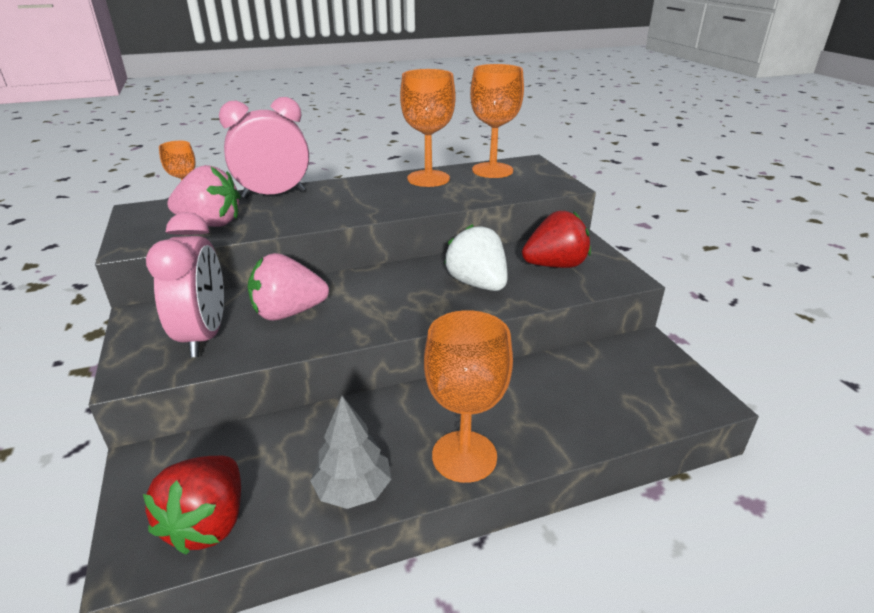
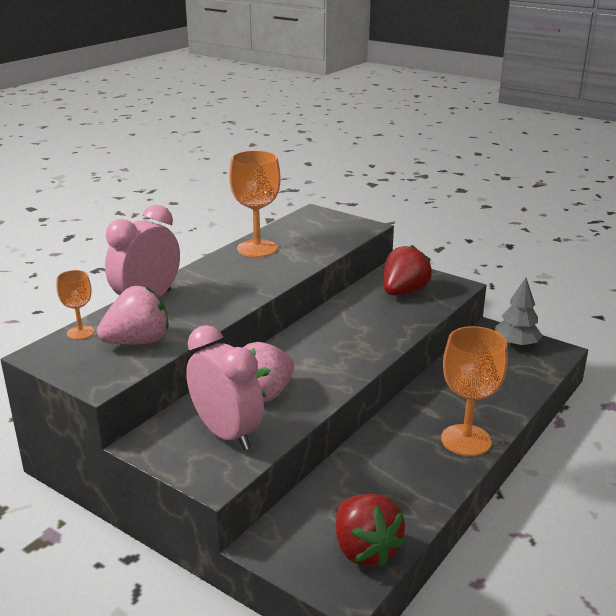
camera: 35 degrees left, 5 degrees down
(353, 490) = (427, 488): grey tree -> grey tree (516, 344)
(477, 284) = (370, 323): white strawberry -> none
(492, 170) = (296, 227): orange goblet -> none

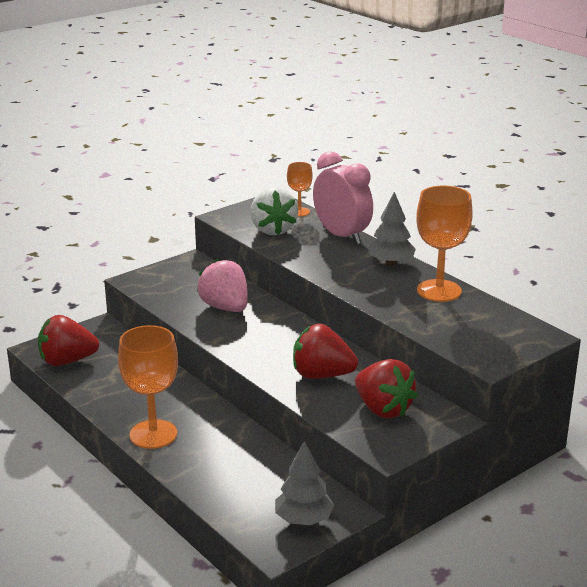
camera: 105 degrees right, 0 degrees up
(138, 342) = (273, 230): pink strawberry -> white strawberry
(207, 272) = (391, 263): none -> grey tree
(227, 433) = (182, 288): pink clock -> none
(370, 322) = (321, 375): none -> red strawberry

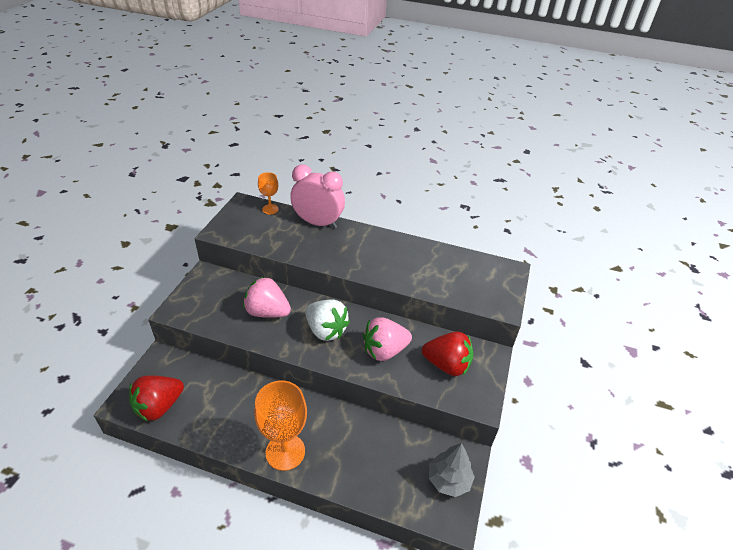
camera: 35 degrees left, 15 degrees up
(273, 230) = (265, 233): white strawberry -> white strawberry (326, 330)
(321, 375) = (384, 351): red strawberry -> pink strawberry
(391, 263) = (370, 237): grey tree -> none
(439, 291) = (420, 253): orange goblet -> none

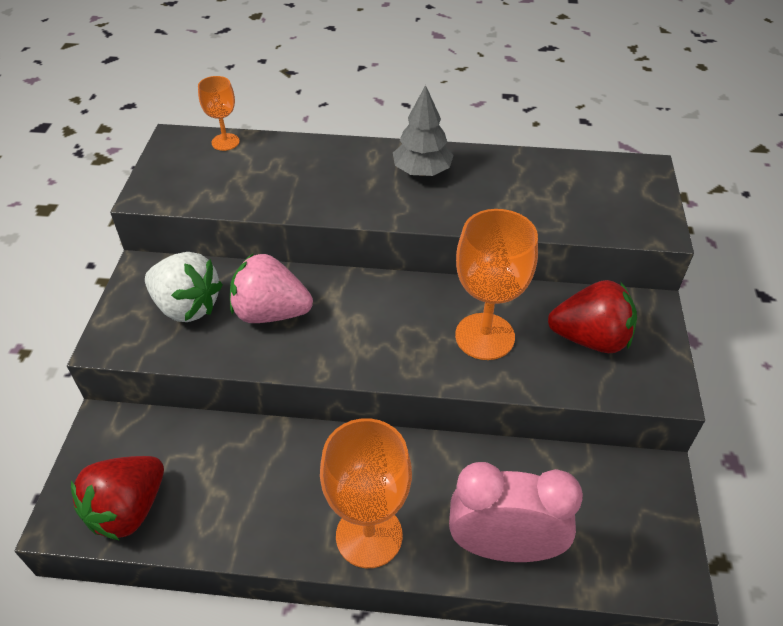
camera: 10 degrees left, 5 degrees up
(318, 223) = (313, 150): pink clock -> pink clock (504, 547)
(326, 330) = (378, 323): white strawberry -> white strawberry (187, 306)
(384, 351) = (484, 336): pink strawberry -> orange goblet
(448, 480) = (643, 519): grey tree -> grey tree (422, 171)

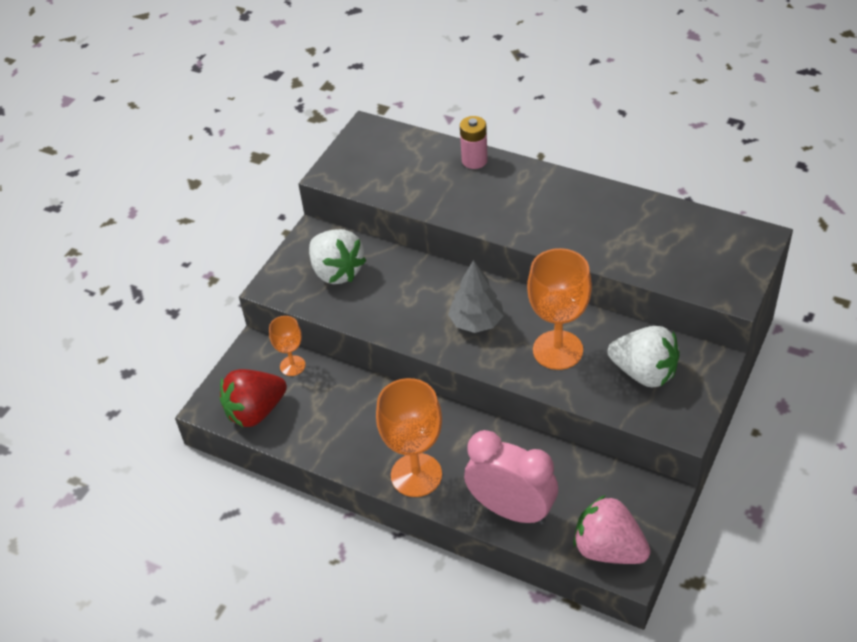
camera: 25 degrees right, 0 degrees up
(225, 142) = (406, 139): orange goblet -> orange goblet (292, 366)
(271, 312) = (398, 291): pink strawberry -> pink strawberry (608, 549)
(312, 150) = (474, 160): none -> pink battery
(422, 171) = (557, 199): grey tree -> grey tree (476, 322)
(590, 338) = (644, 373): red strawberry -> white strawberry

